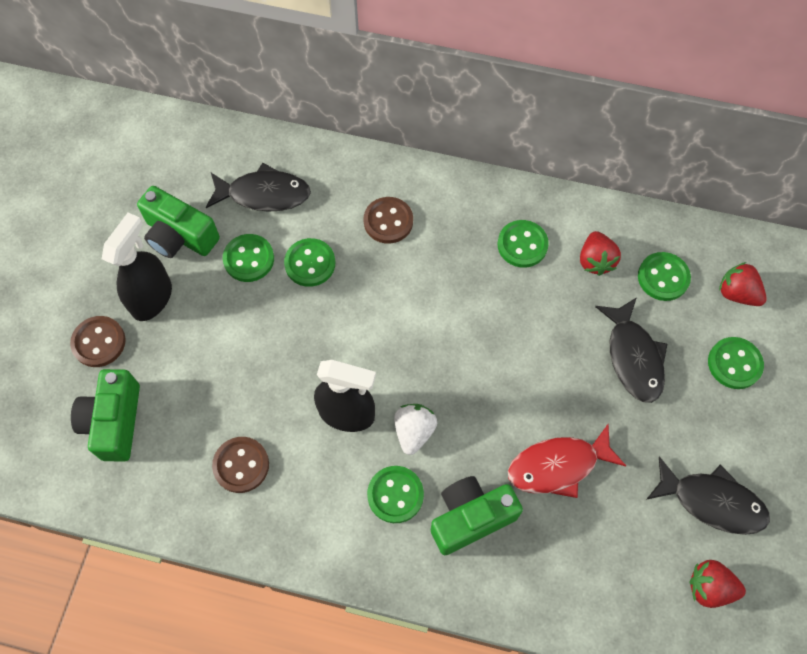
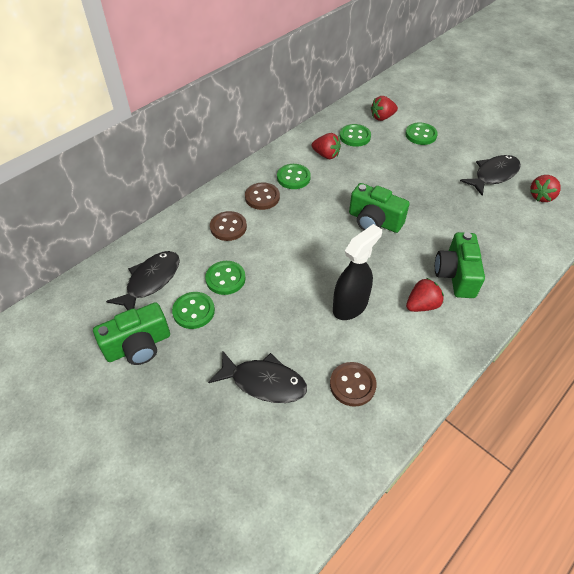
camera: 60 degrees left, 15 degrees down
(99, 342) = (184, 443): brown button -> brown button (262, 197)
(114, 422) = (263, 461): green camera -> green camera (374, 221)
(152, 298) = (175, 387): black spray bottle -> none
(395, 495) = (422, 305): green button -> red strawberry
(414, 431) = (383, 277): white strawberry -> none
(558, 466) = (442, 223): red fish -> none
(633, 357) = (394, 166): black fish -> black fish (264, 382)

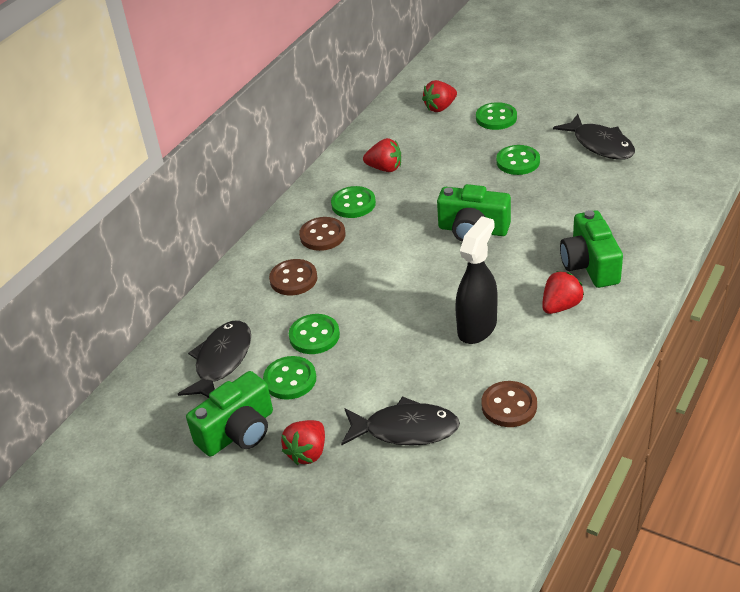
camera: 10 degrees left, 10 degrees down
(355, 136) = (413, 138): green button -> green button (518, 162)
(493, 175) = (600, 145): black fish -> black fish turned 105 degrees clockwise
(541, 196) = (664, 156): red strawberry -> red strawberry (307, 452)

